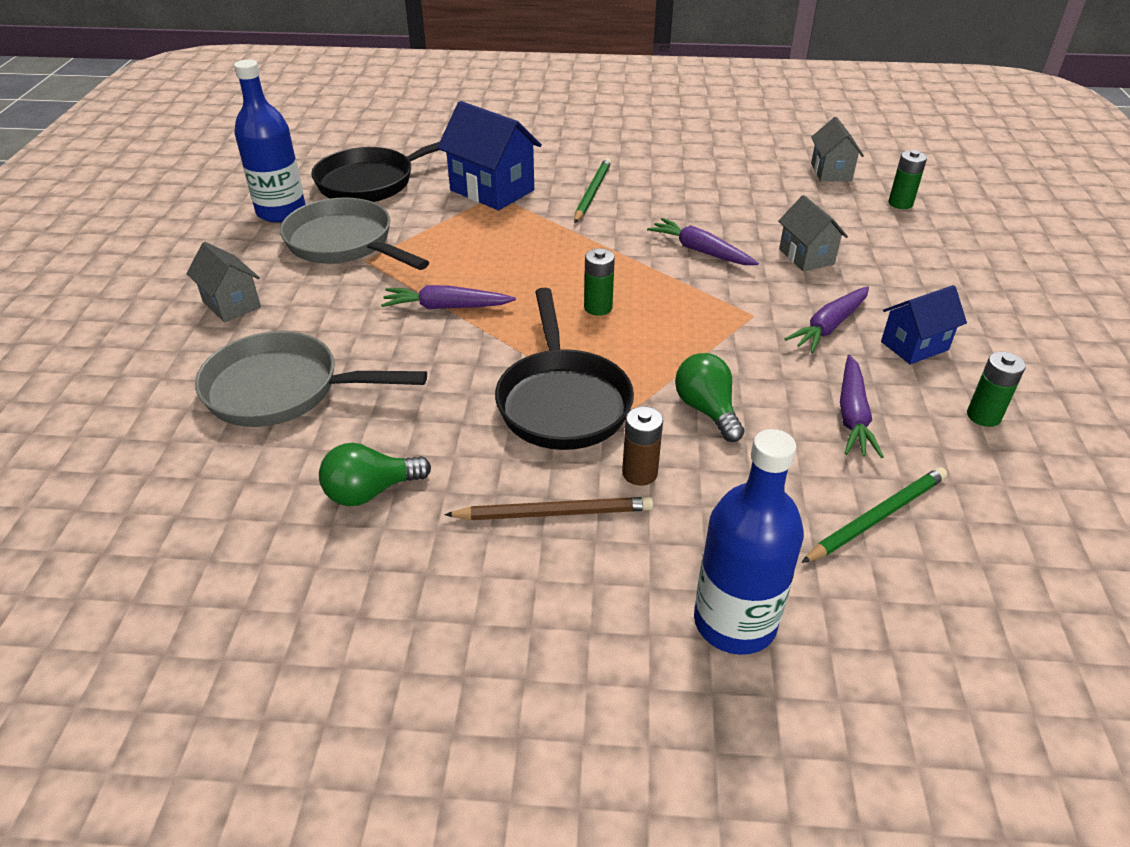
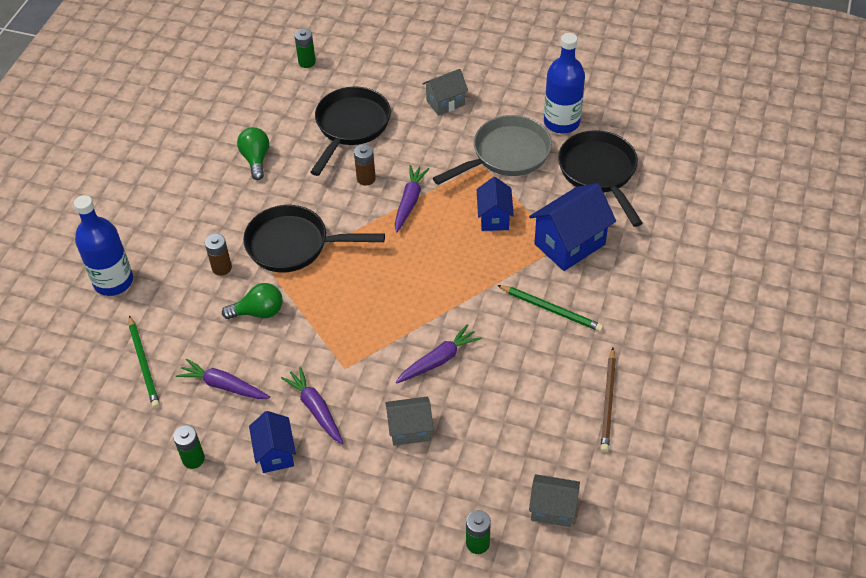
camera: 105 degrees right, 10 degrees up
(283, 390) = (350, 127): grey pan -> black pan
(405, 354) = (366, 178): none -> brown battery
(462, 240) = (494, 218): none -> blue house
(554, 513) = (210, 227): brown pencil -> brown pencil (608, 402)
(598, 307) = (383, 280): green battery -> green battery (307, 62)

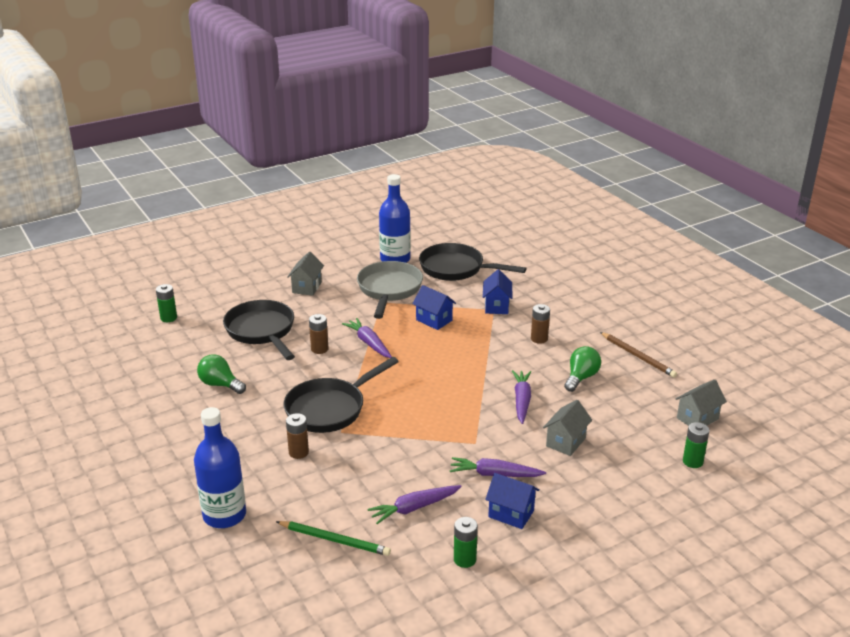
camera: 50 degrees left, 20 degrees down
(259, 312) = (368, 456): green light bulb -> green light bulb (581, 378)
(551, 309) = (539, 339): green pencil -> brown battery
(569, 244) = (496, 306): blue house -> blue house, size x0.61

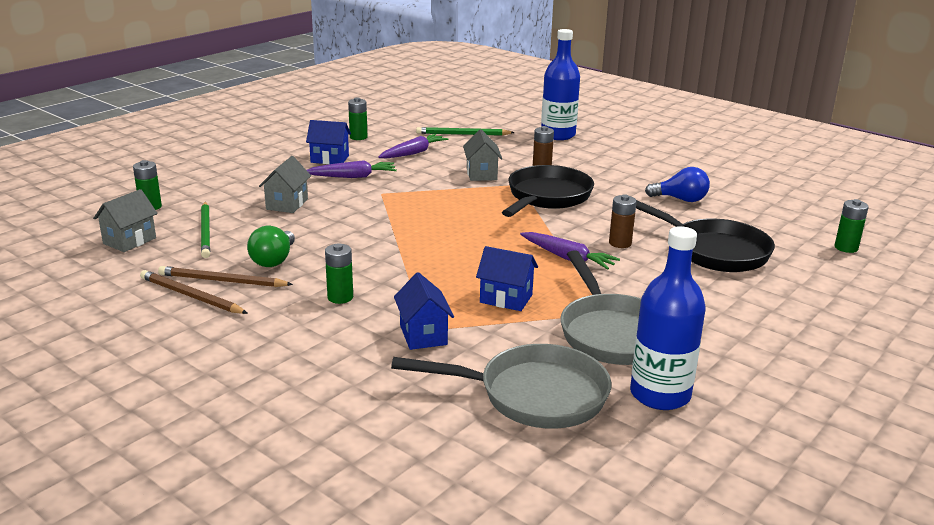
camera: 160 degrees right, 5 degrees down
(220, 384) = (680, 199): green light bulb -> blue light bulb
(307, 287) = (738, 315): grey house -> grey house (481, 174)
(456, 269) = (533, 395): black pan -> grey pan
(522, 401) = (344, 229): purple carrot -> none
(539, 339) = (340, 297): brown battery -> green battery
(618, 365) = (222, 281): none -> brown pencil
(636, 418) = (206, 232): none -> green pencil

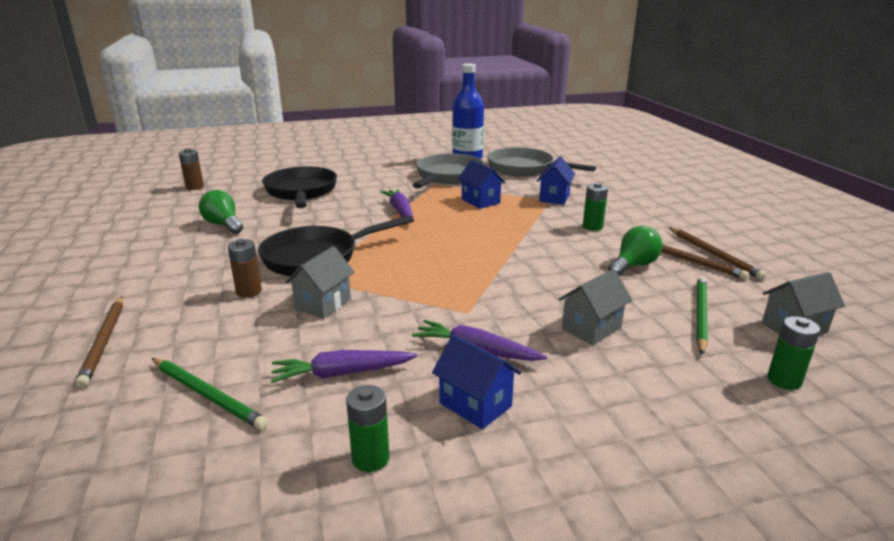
camera: 145 degrees left, 0 degrees up
(558, 135) = (104, 342): blue bottle -> brown pencil
(620, 243) = (346, 210): brown battery -> brown battery (195, 187)
(680, 199) = (223, 225): blue light bulb -> green light bulb
(846, 248) = (226, 175): green battery -> none

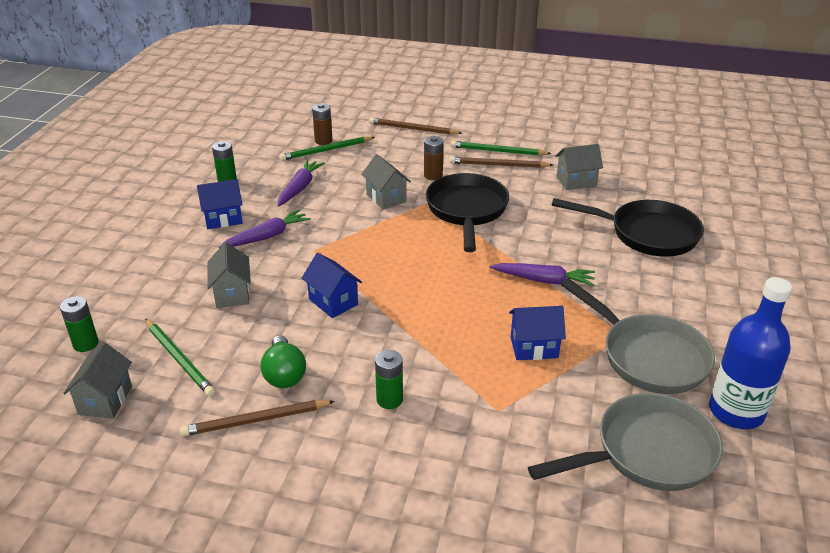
camera: 120 degrees right, 10 degrees up
(165, 270) = (497, 151): none -> green pencil
(195, 187) = (699, 179): brown battery -> brown battery (323, 141)
(223, 225) = (576, 181): green light bulb -> grey house
(554, 198) = (502, 418): blue house -> blue house (333, 302)
(714, 255) = (241, 453): brown pencil -> brown pencil (498, 165)

